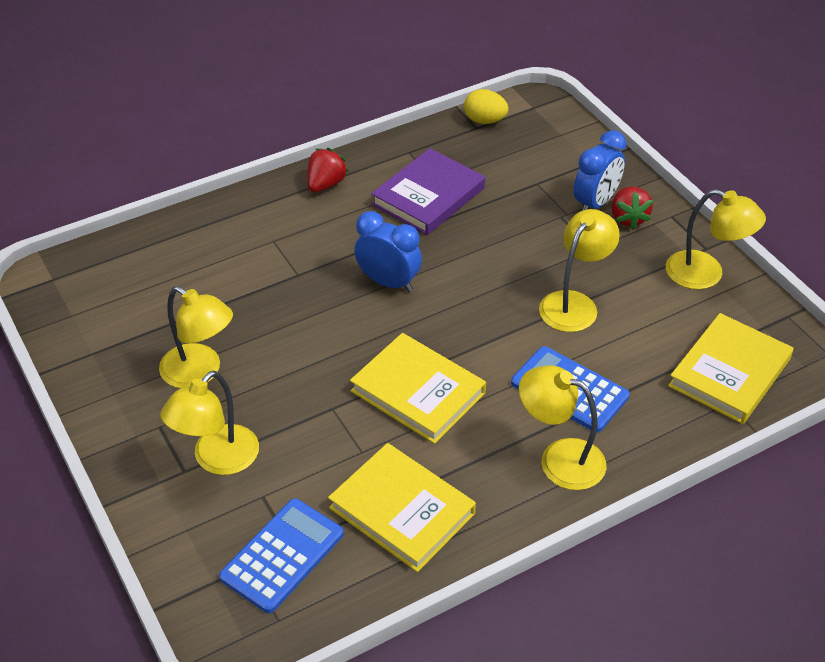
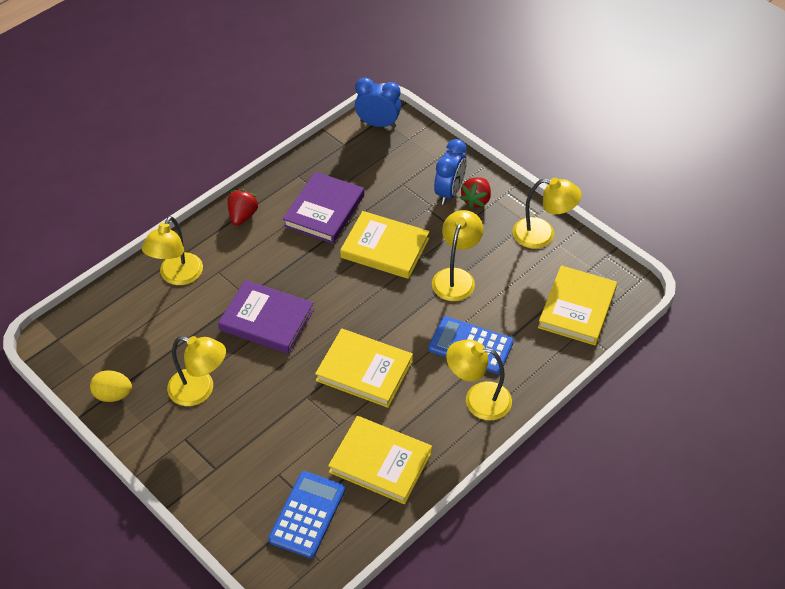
camera: 15 degrees left, 5 degrees up
(217, 459) = (236, 455): yellow lamp -> yellow lamp (177, 276)
(313, 307) = (266, 320): none -> purple book
(388, 282) = (316, 288): blue clock -> blue clock (378, 124)
(485, 120) = (347, 137): yellow egg -> yellow egg (113, 395)
(491, 252) = (385, 248): none -> yellow book
(628, 218) = (476, 200): red strawberry -> red strawberry turned 45 degrees clockwise

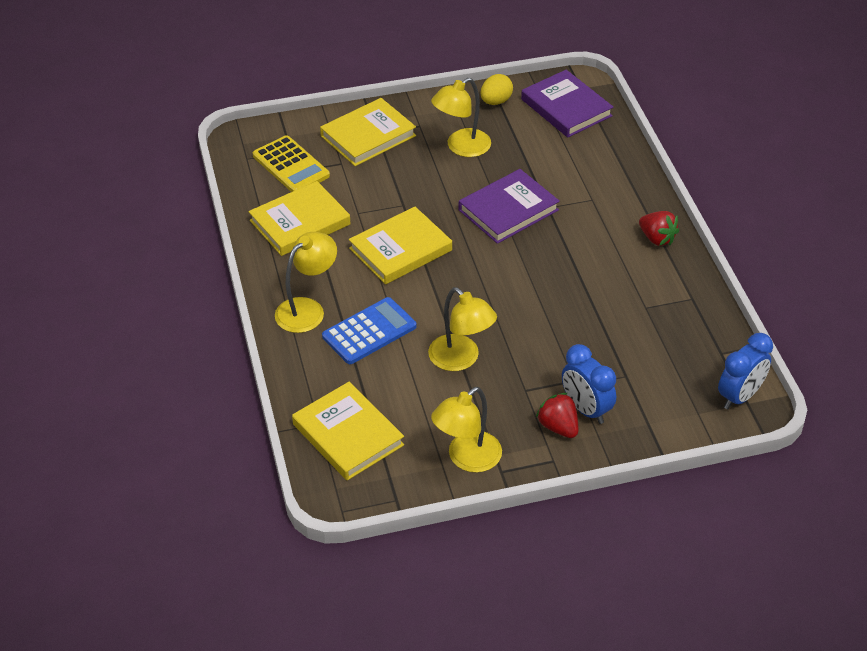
camera: 120 degrees right, 5 degrees down
(177, 276) = (604, 172): yellow lamp -> none
(307, 514) = (291, 165): blue calculator -> yellow calculator
(324, 211) = (624, 299): purple book -> purple book (566, 108)
(385, 248) = (539, 323): yellow book -> yellow book (368, 136)

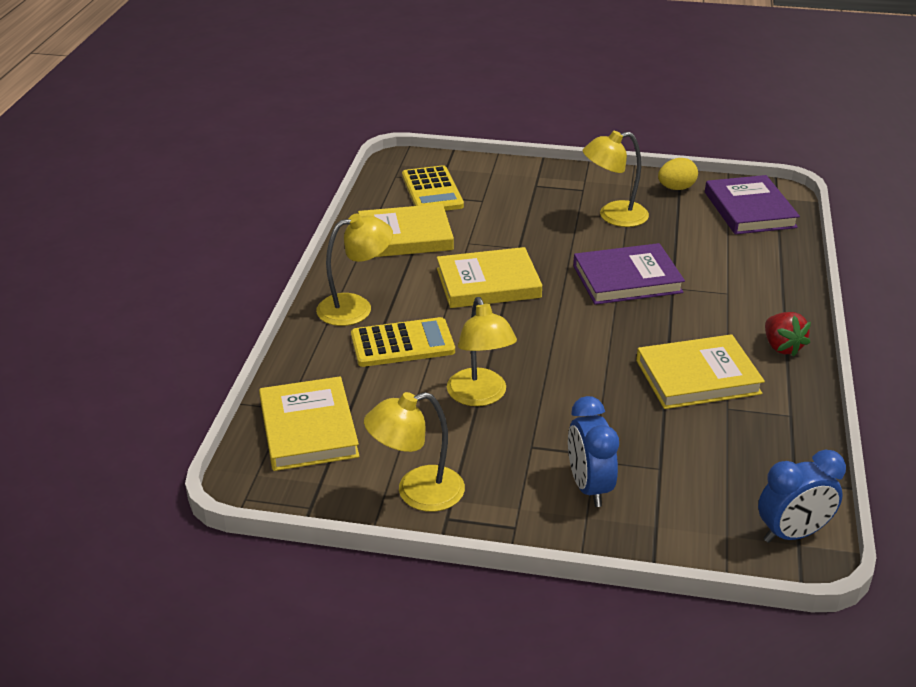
camera: 25 degrees right, 10 degrees down
(368, 136) = (525, 186): yellow book -> yellow book (697, 377)
(369, 331) = (402, 343): blue calculator -> yellow calculator
(558, 427) = (544, 495): red strawberry -> none

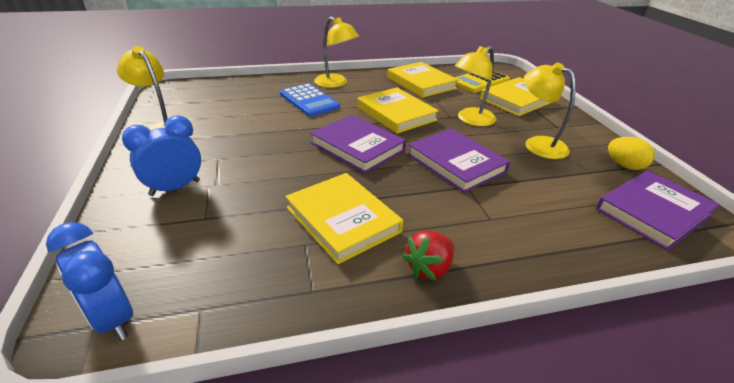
camera: 65 degrees right, 0 degrees up
(308, 429) = (216, 92): yellow book -> yellow book (517, 100)
(402, 343) = (309, 101): yellow calculator -> blue calculator
(480, 396) = (267, 131): yellow lamp -> yellow lamp (471, 120)
(559, 334) = (357, 147): none -> purple book

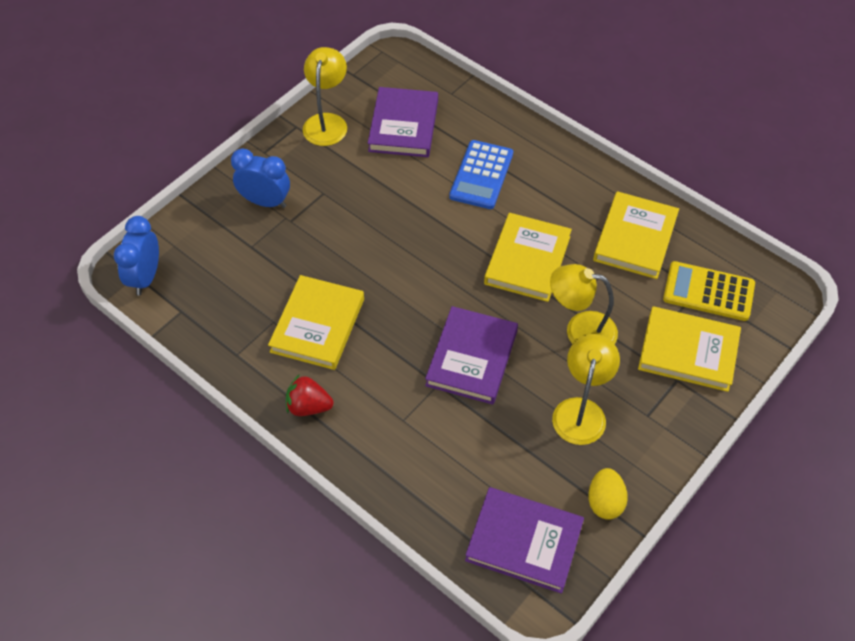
camera: 55 degrees right, 20 degrees up
(335, 83) = (545, 167): yellow lamp -> none
(357, 147) = (429, 270): purple book -> purple book (403, 126)

